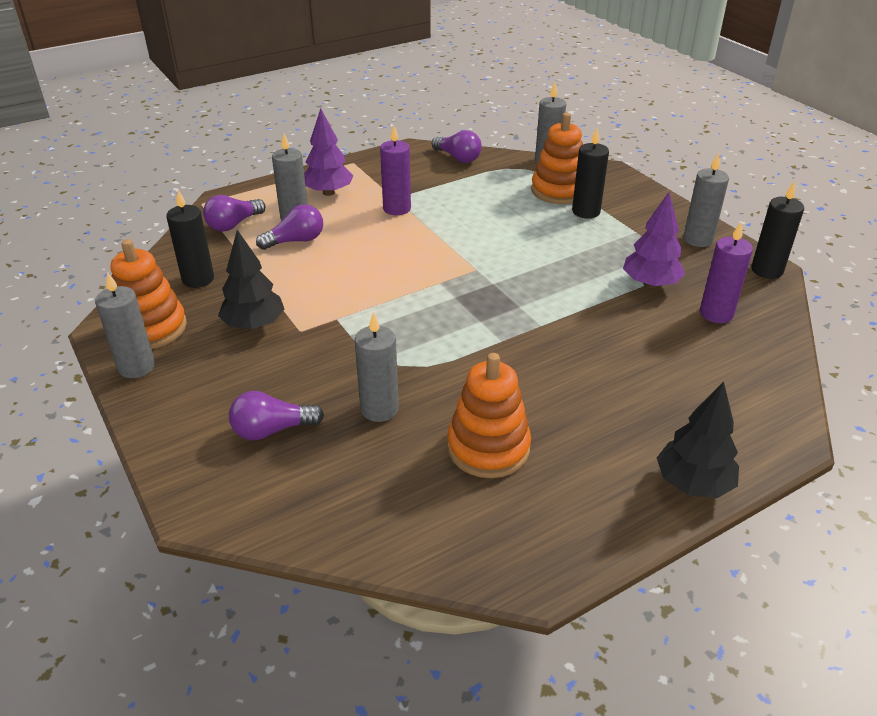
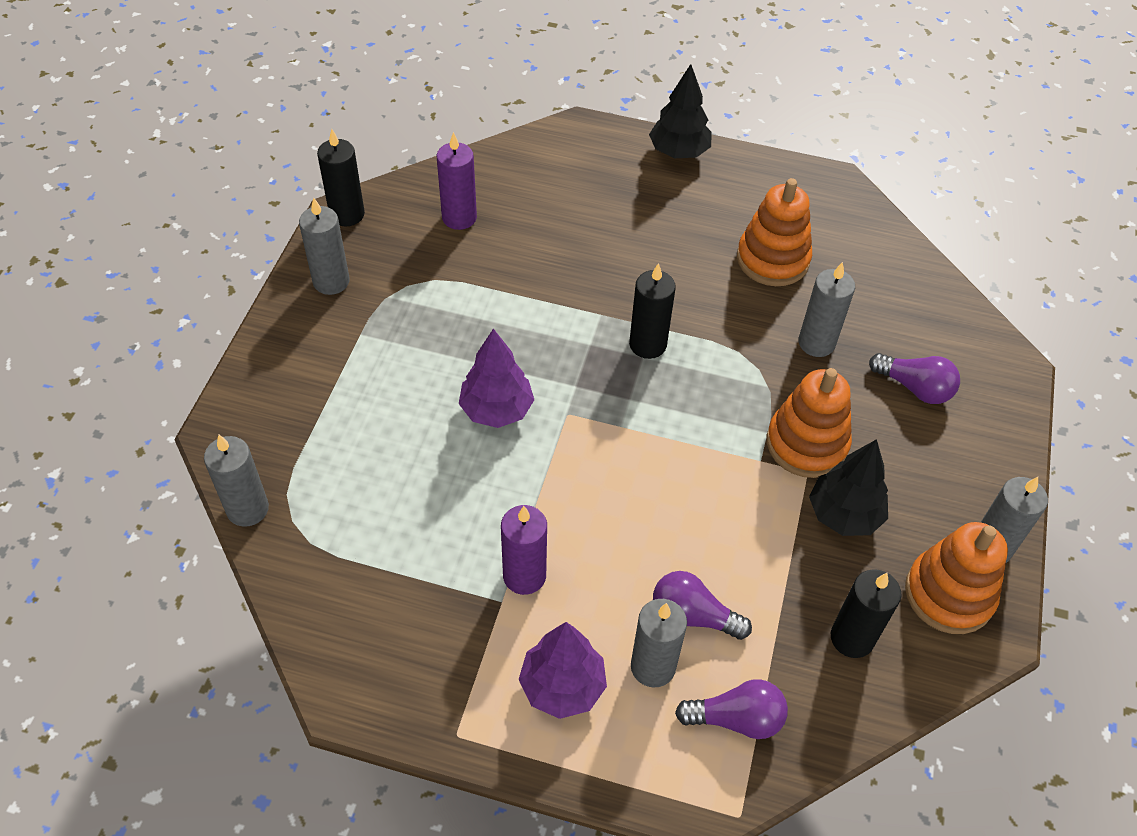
camera: 135 degrees left, 15 degrees up
(458, 158) = (326, 615): purple light bulb -> none
(558, 191) = (325, 448): orange stacking toy -> orange stacking toy (806, 444)
(586, 211) = (355, 396): black candle -> black candle (647, 344)
(650, 284) = (455, 277): purple tree -> purple tree (496, 410)

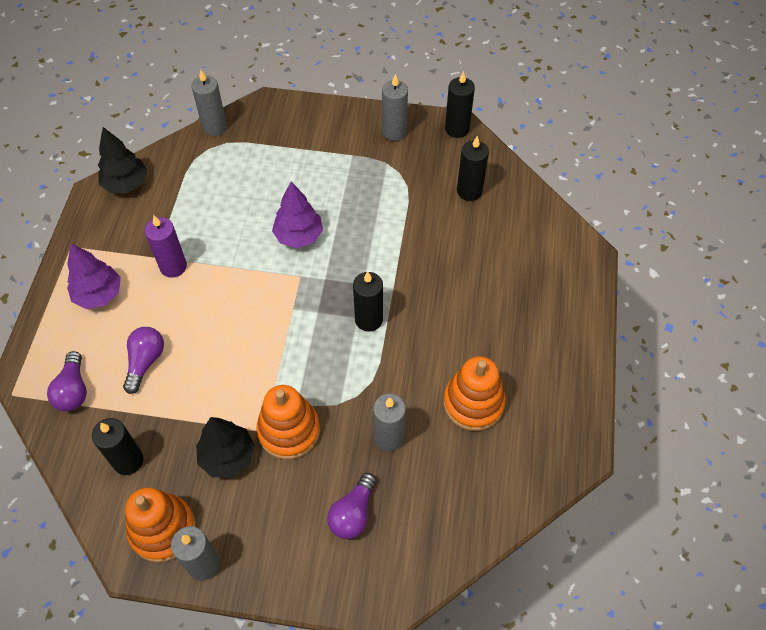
camera: 85 degrees right, 5 degrees up
(459, 217) = (469, 191): purple candle -> black candle
(653, 667) = (110, 341): grey candle -> none
(679, 152) = (582, 327): black tree -> black tree (126, 184)

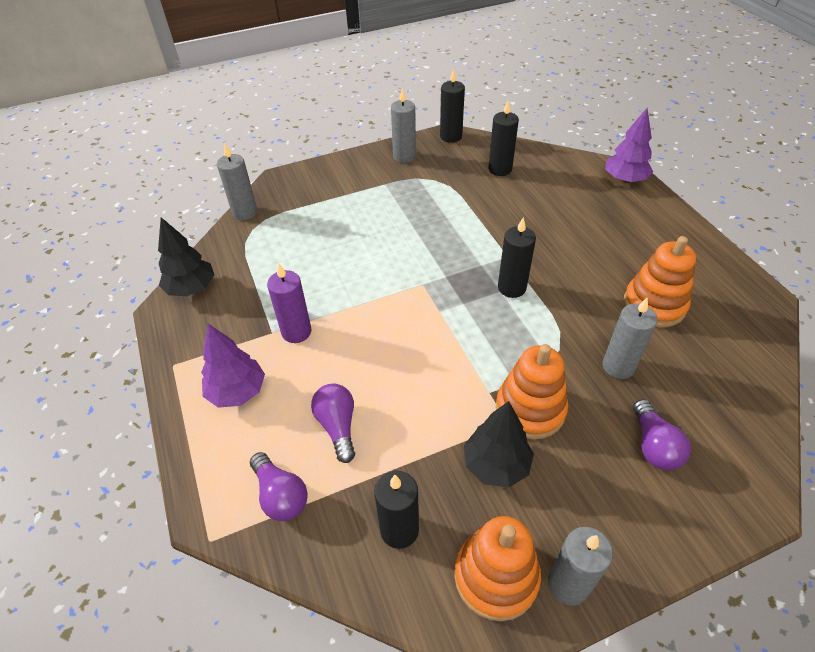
camera: 30 degrees left, 10 degrees down
(299, 236) = (393, 256): purple tree -> purple tree (624, 179)

